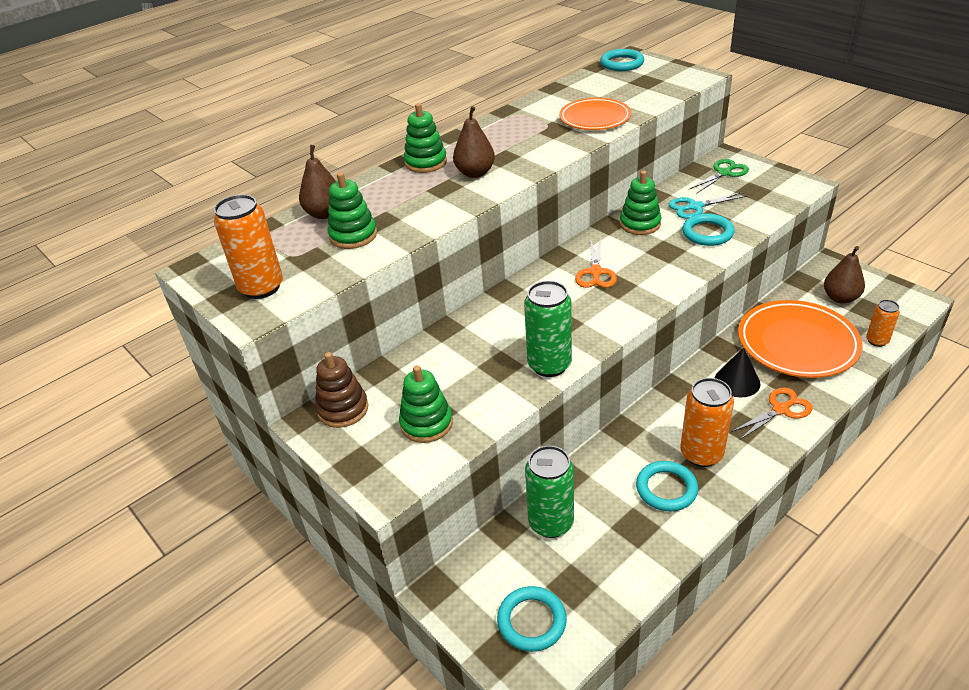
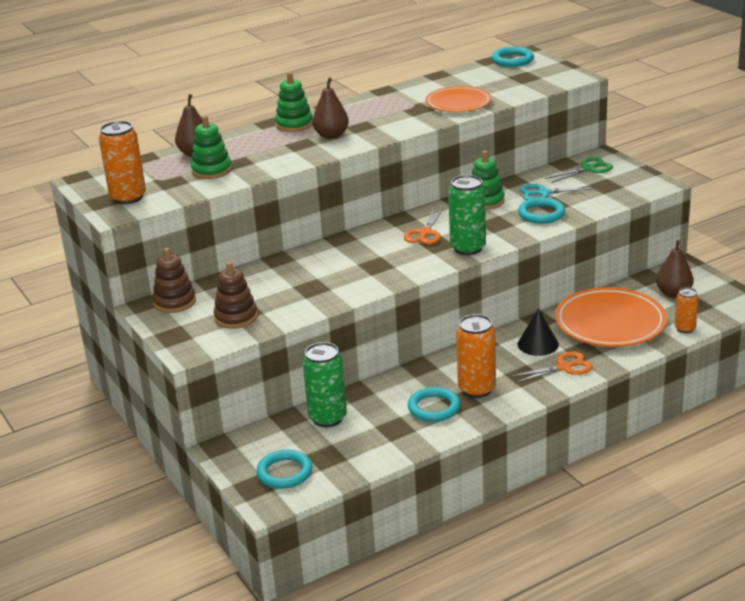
camera: 10 degrees right, 10 degrees down
(426, 423) = (236, 317): green stacking toy -> brown stacking toy
(549, 365) = (351, 291): green can -> green can (468, 248)

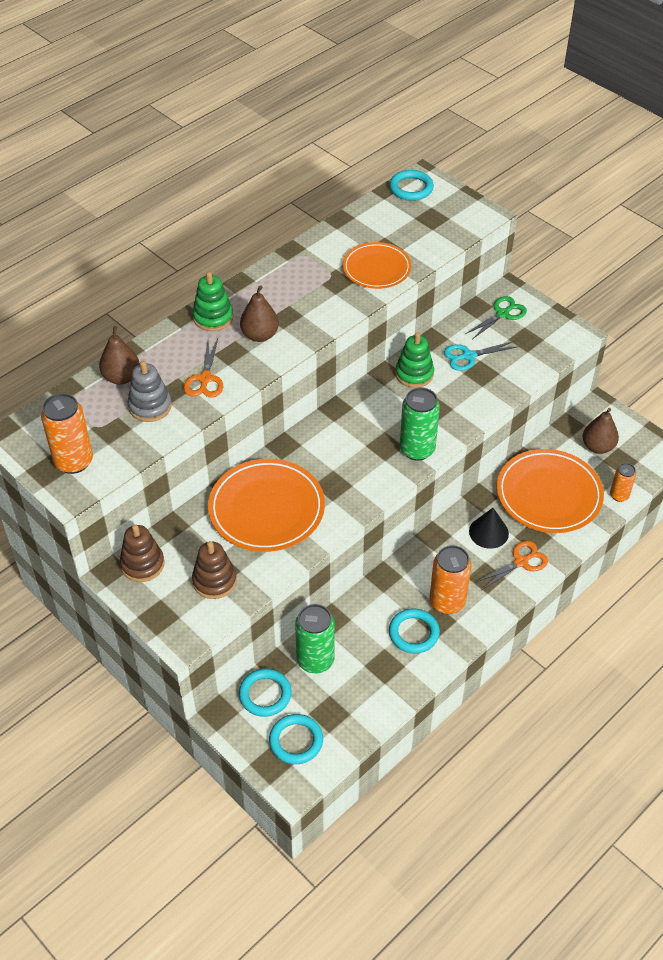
camera: 15 degrees left, 20 degrees up
(212, 170) = (150, 406): green stacking toy -> grey stacking toy
(306, 276) = (266, 509): none -> orange plate
(425, 233) = (367, 429): orange scissors -> orange scissors (205, 379)
(541, 214) = (475, 389): turquoise ring -> turquoise ring (265, 694)

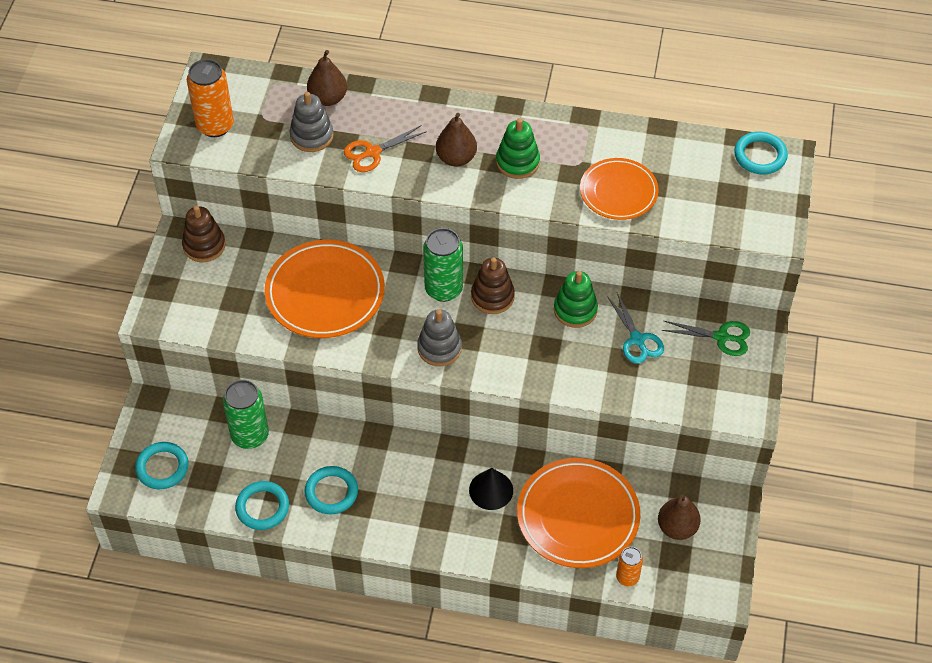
camera: 55 degrees right, 5 degrees up
(213, 317) = (449, 114): green stacking toy -> green stacking toy (517, 162)
(214, 581) = (223, 302): brown stacking toy -> brown stacking toy (492, 296)
(265, 694) = (191, 420): turquoise ring -> turquoise ring (262, 507)
(382, 467) = (439, 348): none -> grey stacking toy
(417, 449) = (482, 363): green can -> green can (443, 289)
(447, 602) = (384, 499): orange can -> none
(468, 356) = (637, 340): turquoise scissors -> turquoise scissors turned 150 degrees counterclockwise
(521, 562) = (476, 535): orange scissors -> none

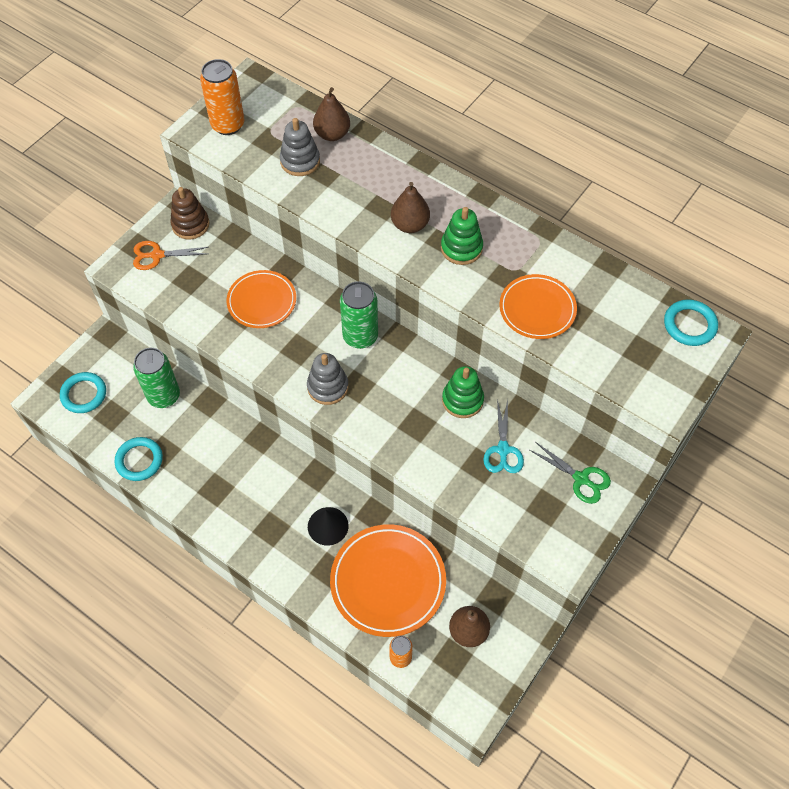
camera: 25 degrees right, 5 degrees up
(325, 293) = (262, 301): orange plate -> orange plate, size x0.64
(331, 492) = (199, 471): turquoise ring -> none
(372, 152) = (342, 194): orange scissors -> orange scissors (157, 255)
(492, 296) = (398, 359): brown stacking toy -> none

